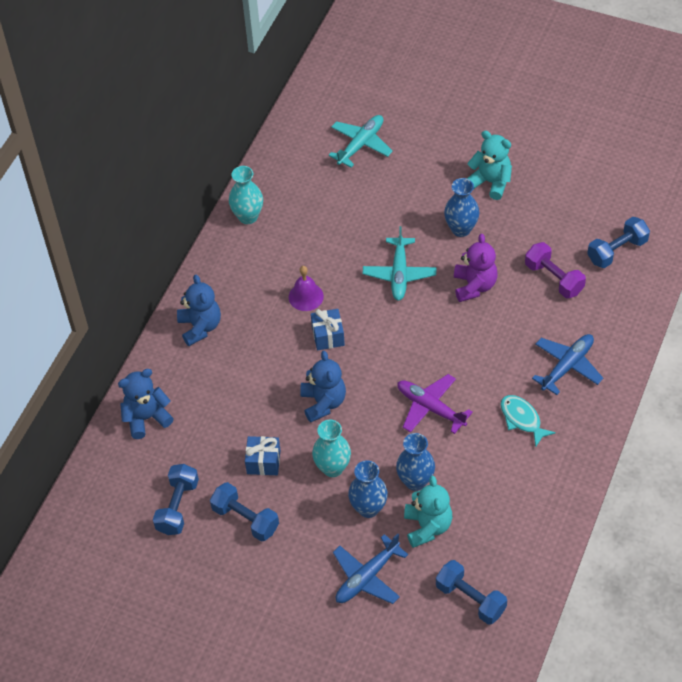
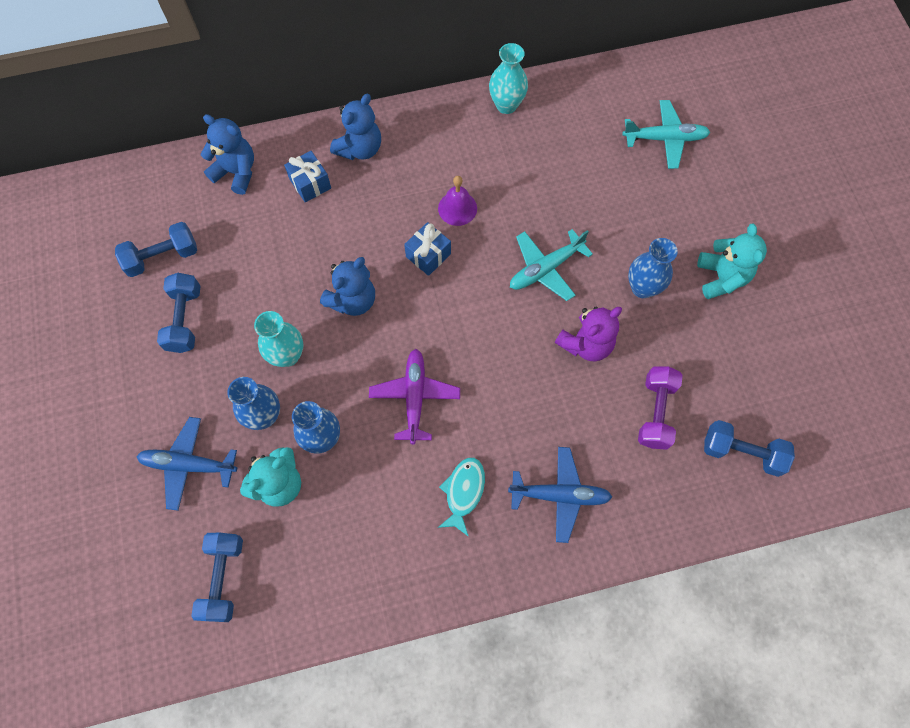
camera: 50 degrees right, 15 degrees up
(263, 462) = (254, 293): blue gift -> blue gift (310, 184)

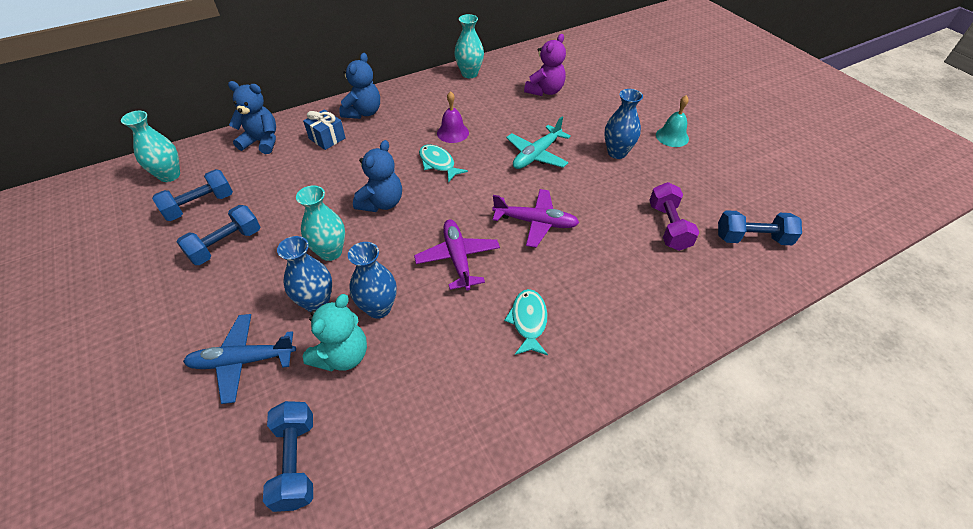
camera: 15 degrees left, 20 degrees down
(133, 203) = (169, 175): none -> turquoise vase
(185, 319) = (226, 245): blue dumbbell -> blue dumbbell turned 60 degrees clockwise
(428, 255) = (438, 163): blue gift -> turquoise fish
(511, 369) = (535, 222): none -> purple plane
(560, 495) = (617, 303): blue plane -> none
(586, 344) = (589, 194): purple teddy bear -> purple teddy bear (545, 91)
(665, 139) = (591, 73): turquoise plane -> none
(721, 277) = (672, 137): turquoise teddy bear -> turquoise bell

